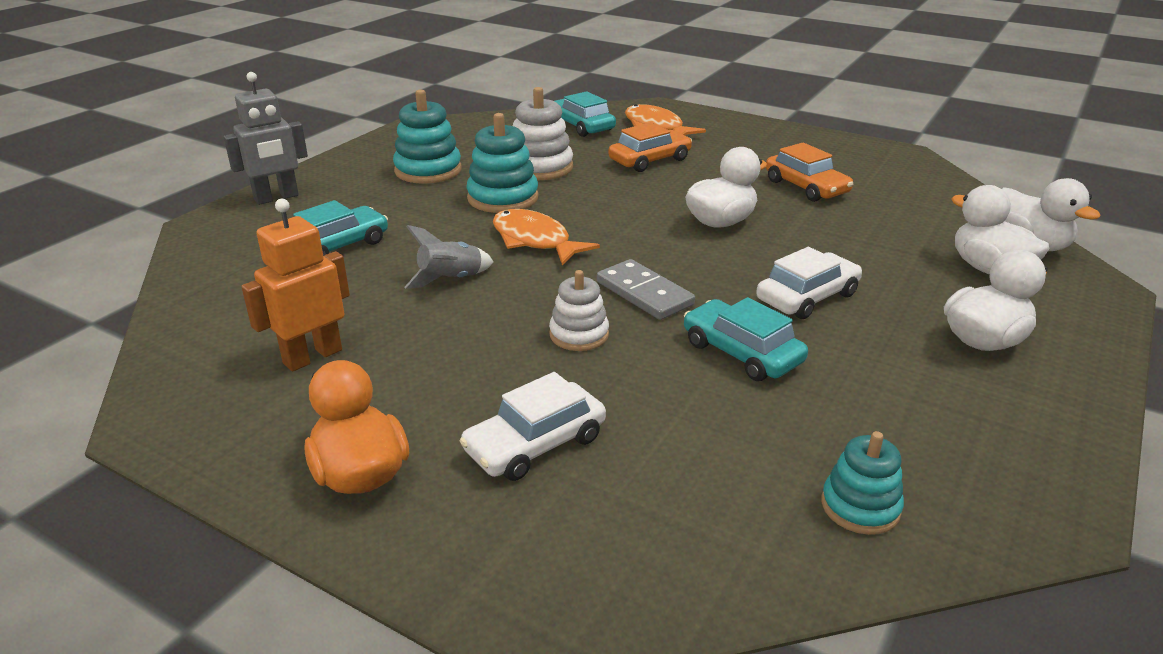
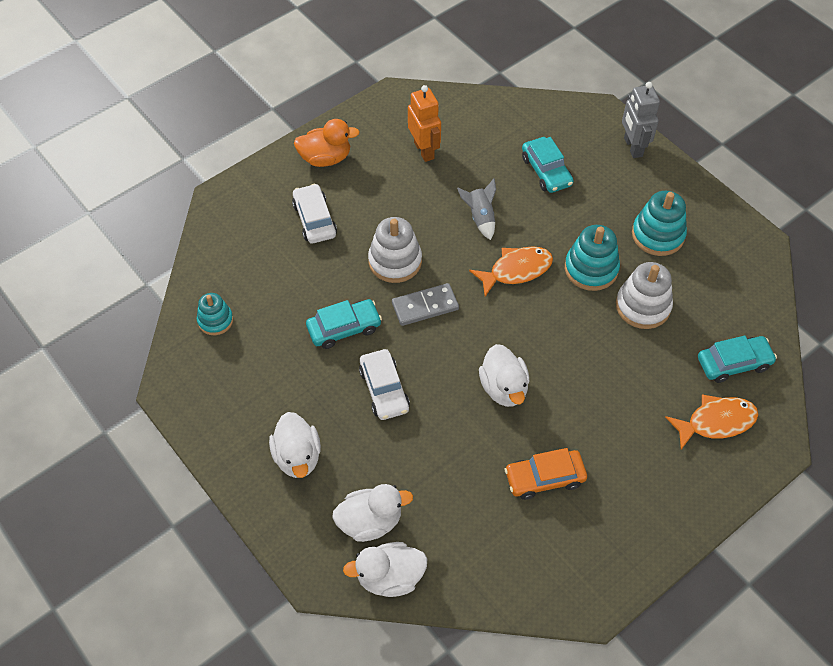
camera: 110 degrees right, 25 degrees up
(579, 335) = (395, 261): white stacking toy -> white stacking toy, size x1.56
(650, 160) = (636, 387): orange car -> none

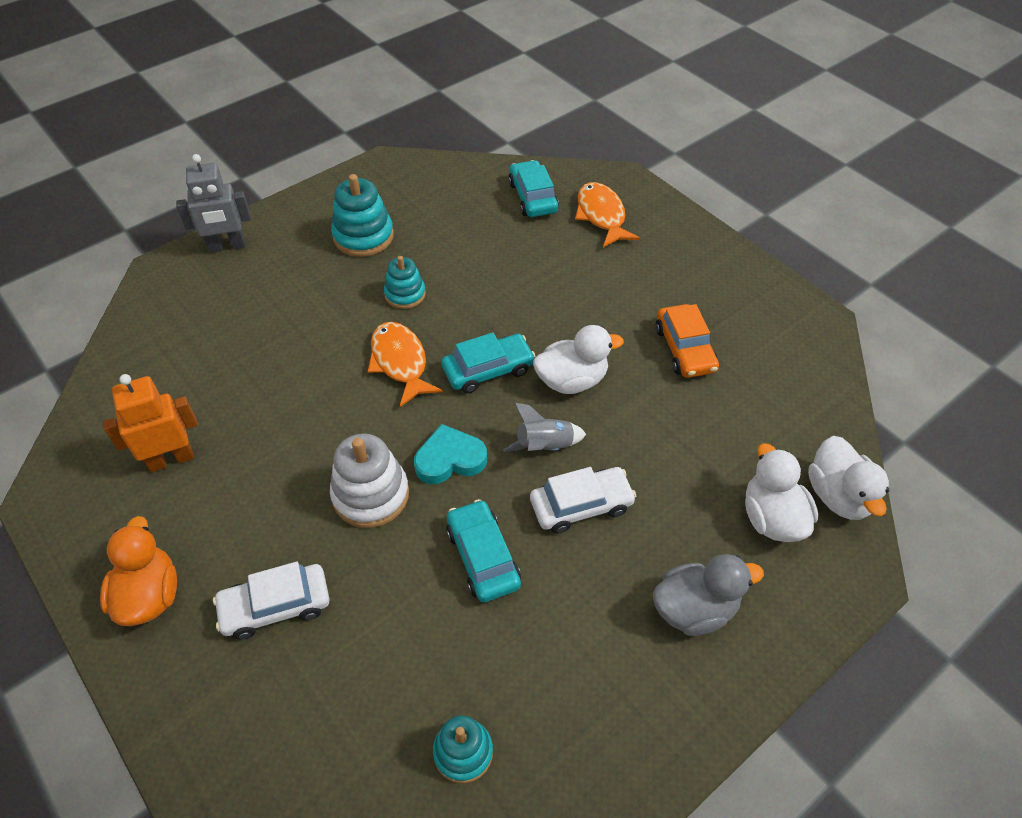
camera: 90 degrees left, 5 degrees down
(297, 457) = (694, 609): white duck -> grey duck
(425, 306) = (450, 459): grey domino -> turquoise heart
(480, 218) = (309, 396): grey rocket -> grey rocket (545, 446)
(546, 171) = (245, 326): turquoise car -> turquoise car (488, 370)
(591, 269) = (405, 294): turquoise stacking toy -> turquoise stacking toy, size x0.64
(643, 306) = (460, 256): white stacking toy -> none

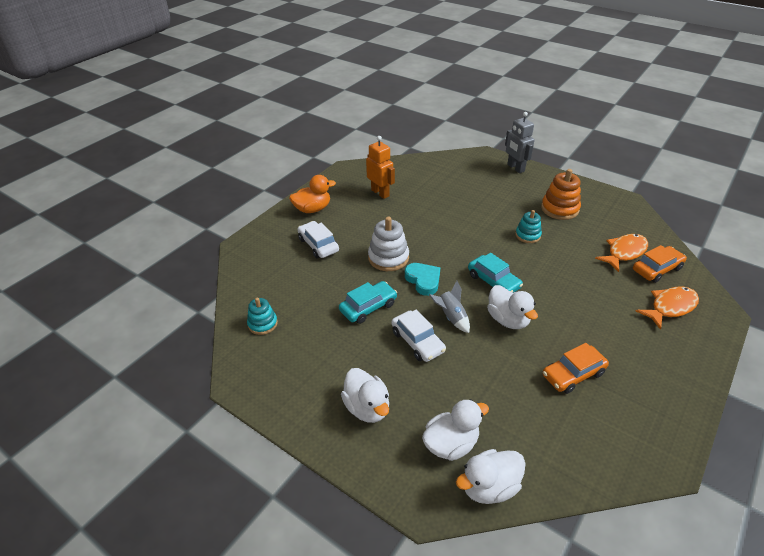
camera: 75 degrees right, 10 degrees down
(363, 236) = (559, 209): turquoise stacking toy -> orange stacking toy
(400, 362) = (477, 246): orange fish -> orange fish (624, 252)
(533, 197) = (657, 269): turquoise car -> orange car
(694, 609) = (367, 408): grey duck -> white duck

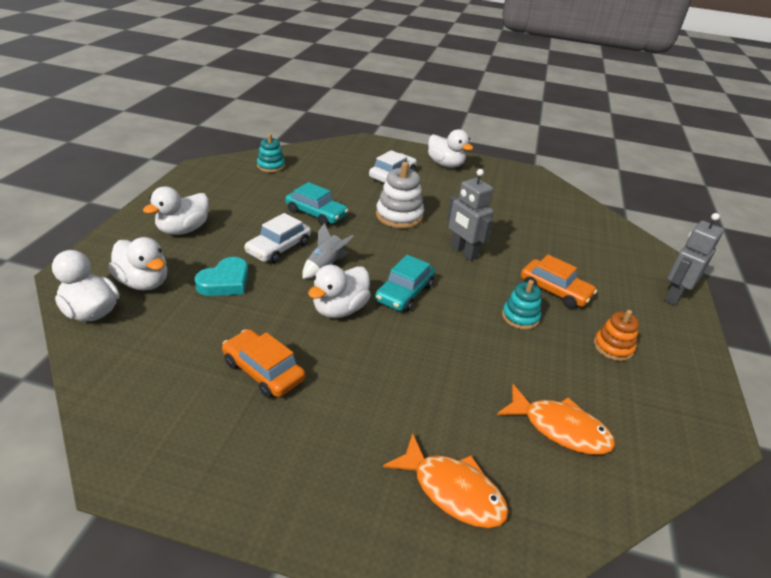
camera: 65 degrees right, 5 degrees down
(312, 209) = (445, 164): orange duck -> white duck
(380, 193) = (508, 197): orange robot -> none
(423, 280) = (375, 242): turquoise heart -> turquoise heart (225, 282)
(449, 238) = (463, 252): none -> grey robot
(559, 209) = (613, 347): orange stacking toy -> orange stacking toy, size x0.64
(657, 269) = (545, 474): orange car -> orange car (554, 291)

